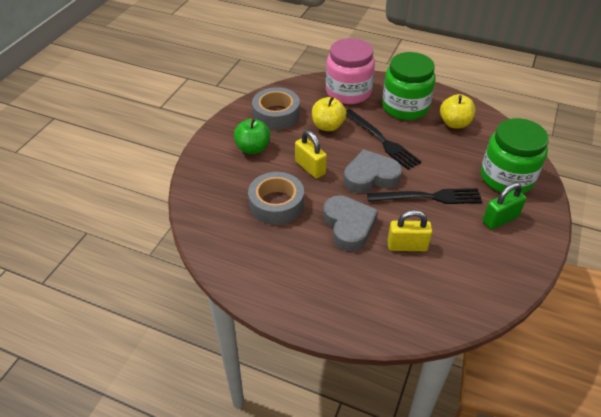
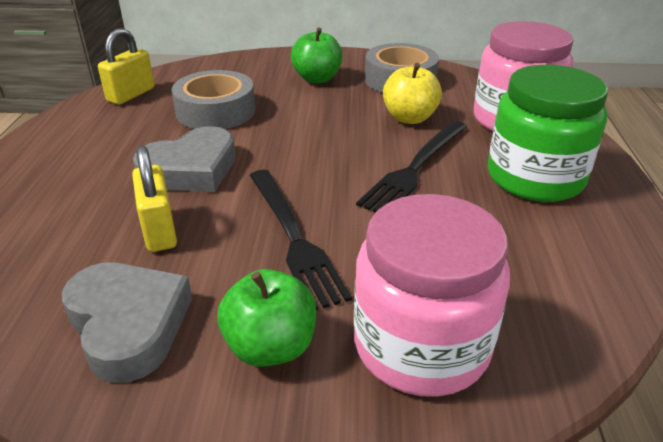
camera: 70 degrees right, 10 degrees down
(310, 168) = (303, 121): yellow padlock -> yellow padlock (131, 95)
(370, 176) = (314, 171): grey heart -> grey heart (129, 324)
(454, 123) = (546, 243): yellow apple -> none
(500, 219) = (271, 346): green padlock -> green apple
(506, 177) = (421, 345): green jar -> pink jar

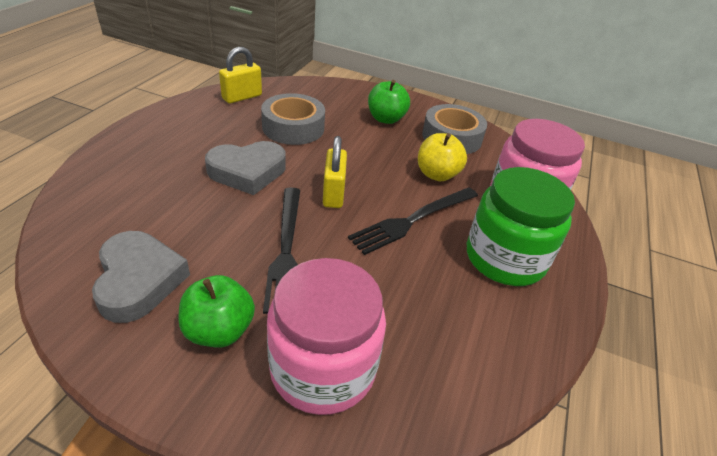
camera: 15 degrees right, 5 degrees up
(159, 230) = (198, 214): yellow padlock -> yellow padlock (333, 193)

